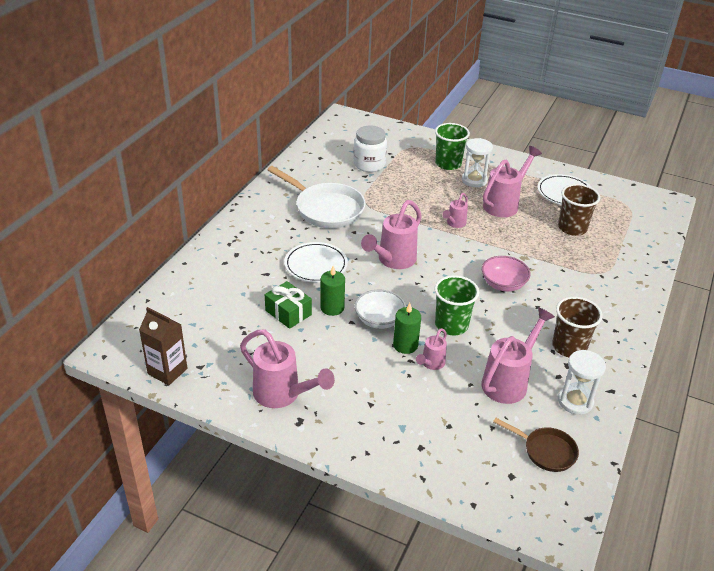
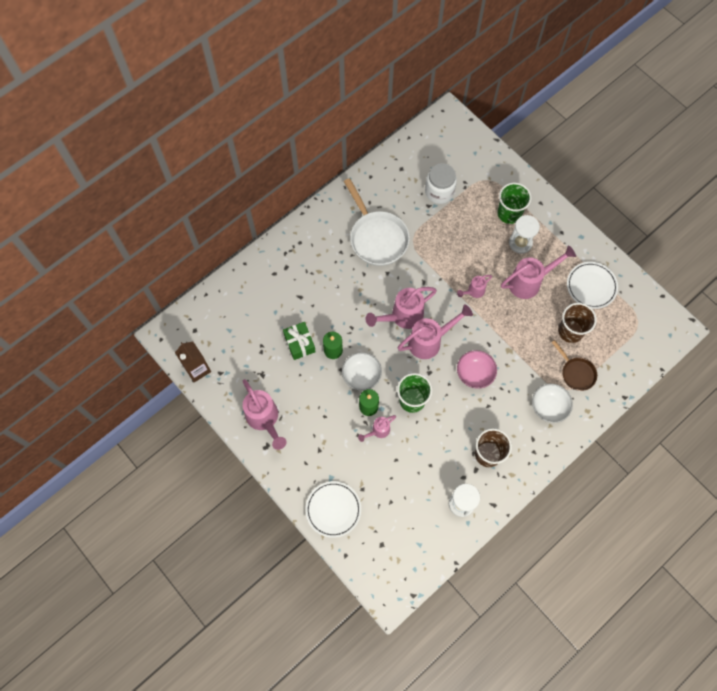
camera: 25 degrees right, 30 degrees up
(316, 265) = (340, 301): white plate -> white plate (333, 509)
(509, 381) = (425, 468): pink watering can -> pink watering can (430, 341)
(546, 451) = (415, 535): brown pan -> brown pan (576, 373)
(599, 289) = (549, 407): none -> white bowl

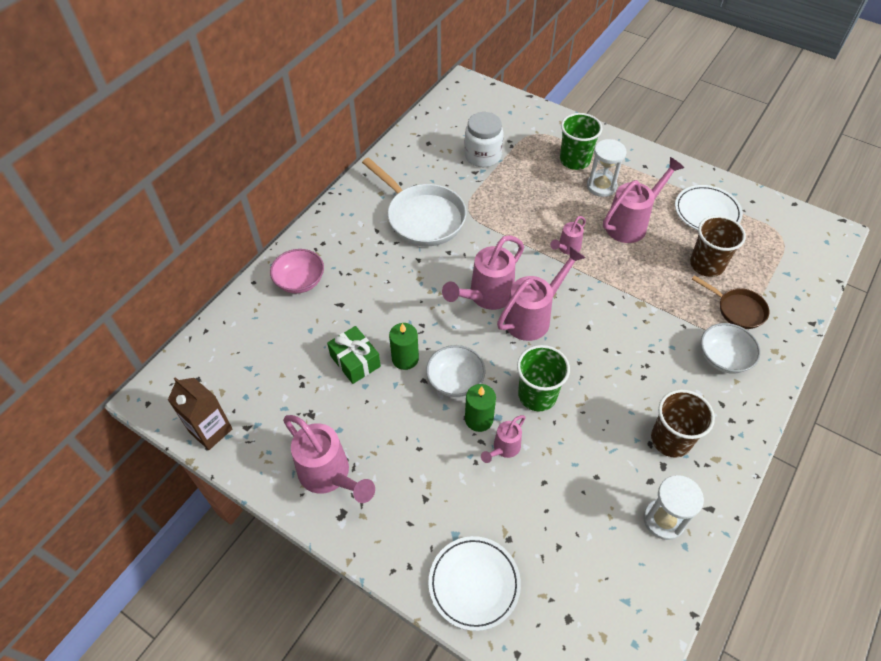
camera: 15 degrees left, 15 degrees down
(475, 373) = (608, 341): pink bowl -> pink bowl (300, 281)

